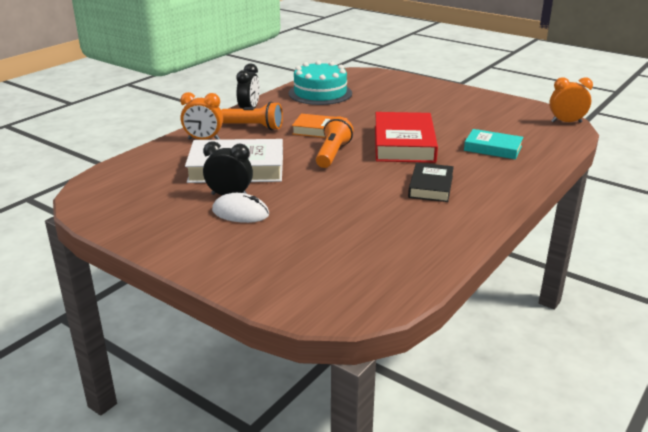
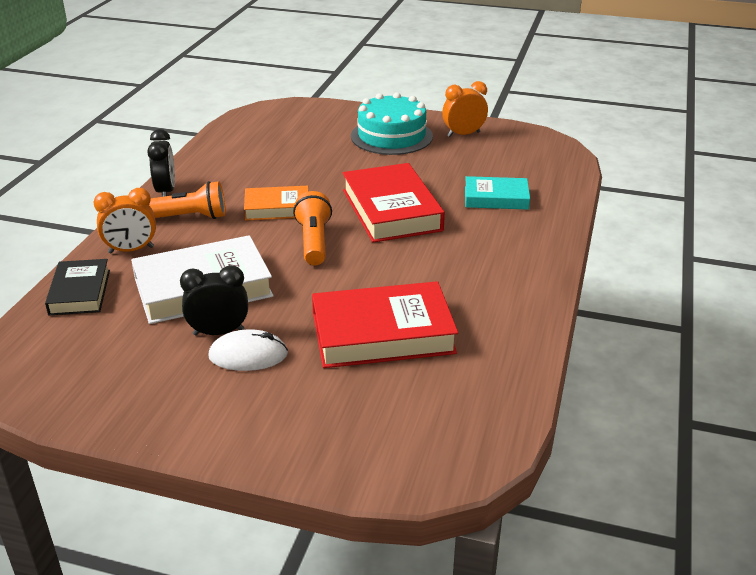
camera: 20 degrees left, 5 degrees up
(320, 93) = (245, 149): turquoise cake -> turquoise cake (391, 136)
(346, 217) = (382, 333): none -> red book
(430, 186) = (456, 267): black book -> black book (80, 292)
(566, 122) = (556, 146): orange clock -> orange clock (463, 134)

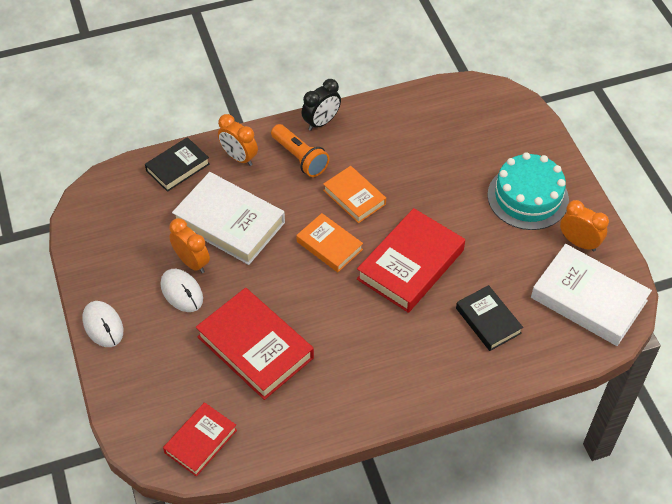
camera: 55 degrees right, 20 degrees up
(216, 438) = (103, 325): none -> white mouse
(218, 332) = (192, 262): black clock -> orange clock
(314, 242) = (329, 245): orange flashlight -> orange book
(468, 422) = (200, 441): none -> red book
(496, 198) = (488, 321): turquoise book -> black book
(523, 151) = (588, 299): none -> white book

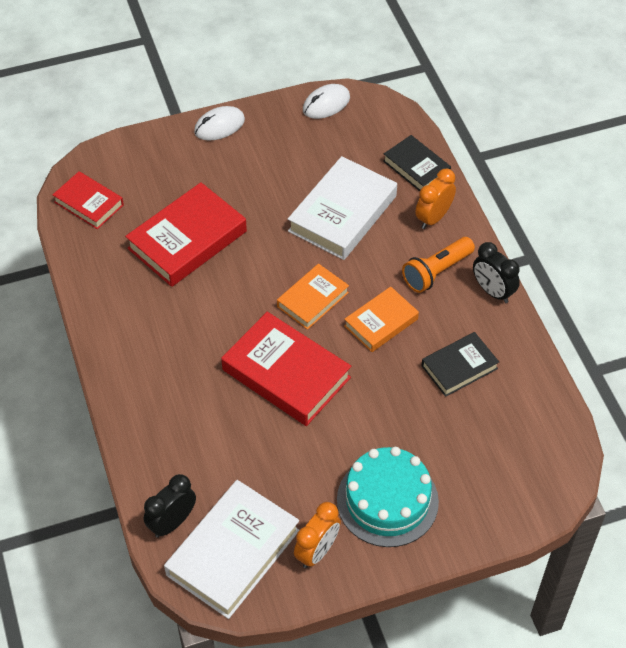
camera: 90 degrees right, 0 degrees up
(181, 292) = (255, 180): white mouse -> white mouse (326, 104)
(192, 262) = (291, 186): orange clock -> none
(488, 321) = (208, 445): black book -> black book (459, 367)
(567, 344) = (172, 522): none -> black clock

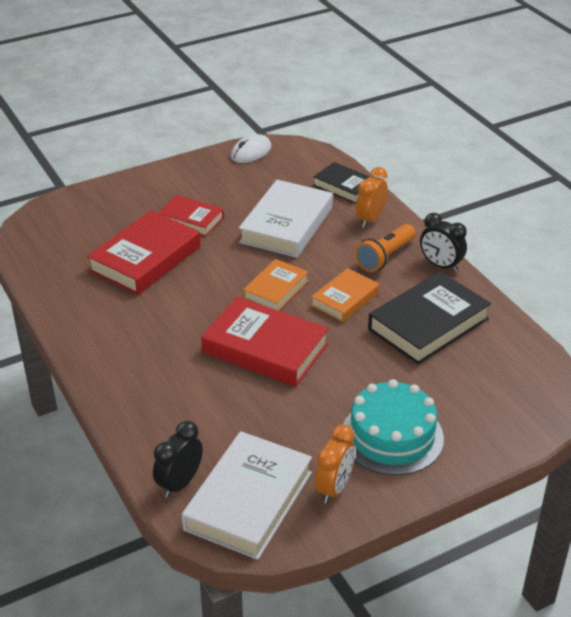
camera: 10 degrees left, 15 degrees down
(89, 203) = (45, 242): red book -> red book (191, 219)
(219, 126) = (157, 176): white mouse -> none
(459, 367) = (428, 324): black book -> black book, size x1.68

